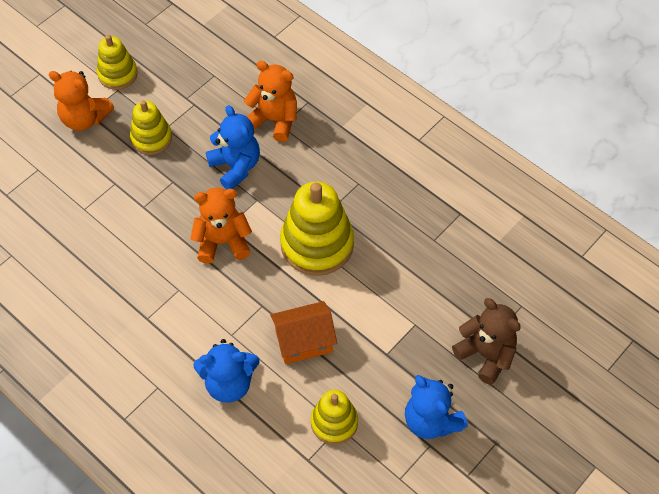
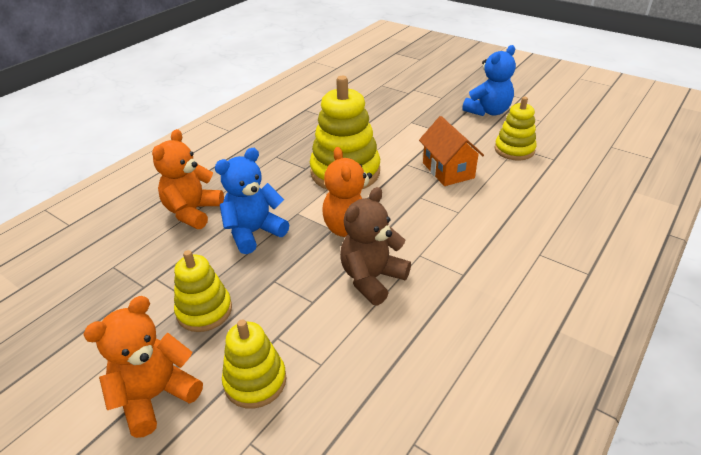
camera: 95 degrees left, 20 degrees down
(84, 118) = (156, 396): orange teddy bear -> orange teddy bear turned 150 degrees counterclockwise
(118, 74) = (77, 369): yellow stacking toy -> yellow stacking toy (255, 381)
(229, 383) = (509, 207): blue teddy bear -> none
(486, 354) = (425, 95): brown teddy bear -> brown teddy bear (372, 279)

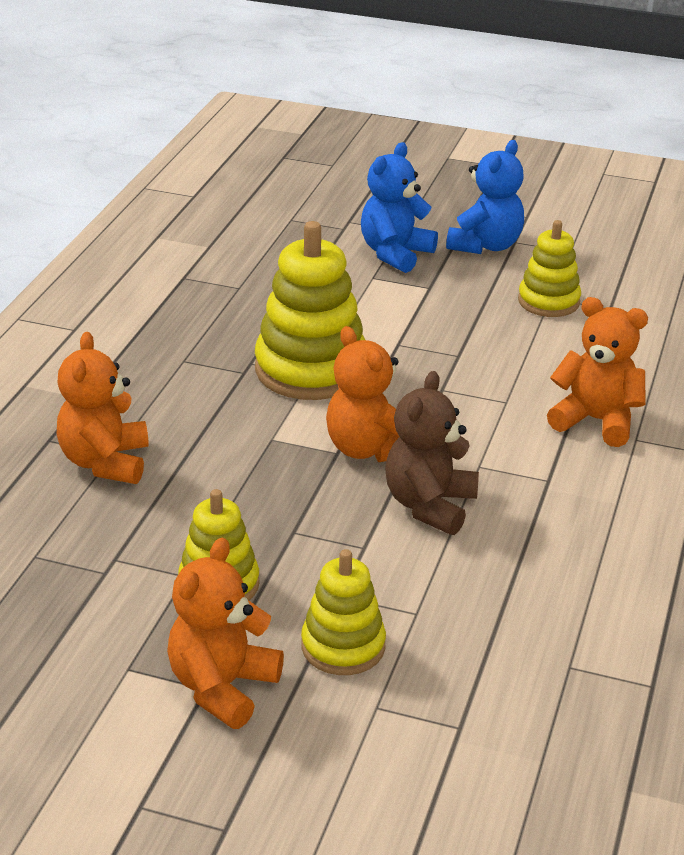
camera: 20 degrees left, 5 degrees down
(254, 232) = (223, 475): blue teddy bear -> blue teddy bear (395, 254)
(448, 170) = (465, 345): orange house -> none
(515, 236) = (596, 421): none -> orange teddy bear

